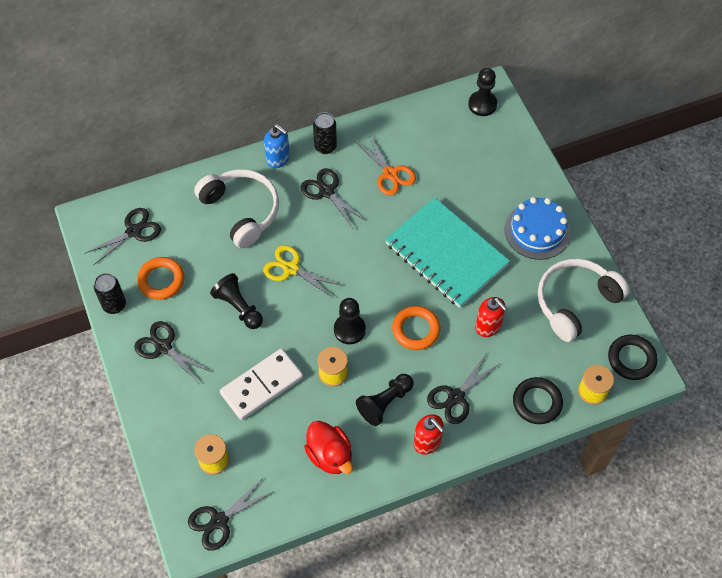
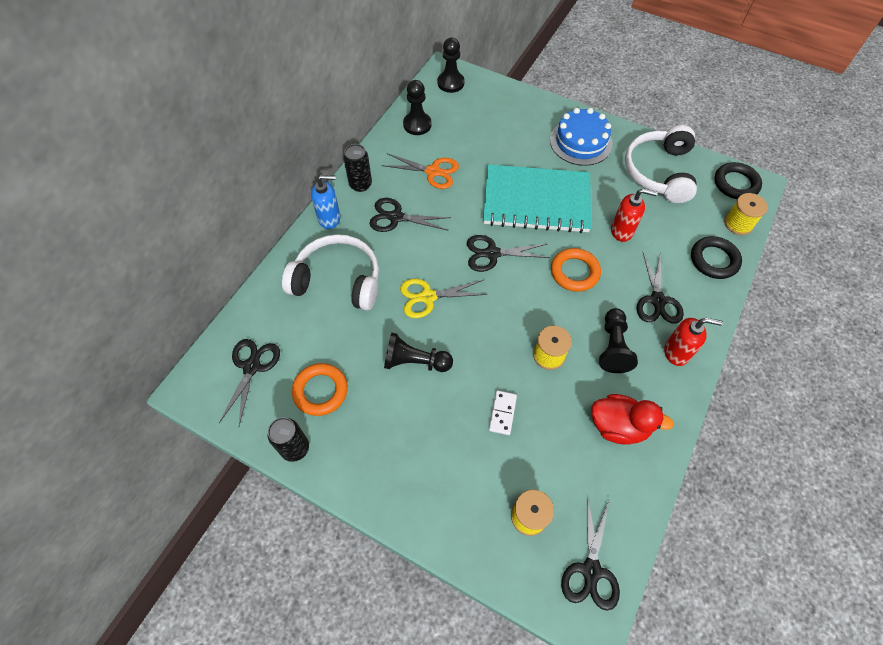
camera: 40 degrees left, 0 degrees up
(163, 347) = (381, 450): black scissors -> black scissors (492, 253)
(262, 385) = (502, 413): white domino -> white domino, size x0.49
(349, 330) = (525, 310): black pawn -> black pawn (417, 125)

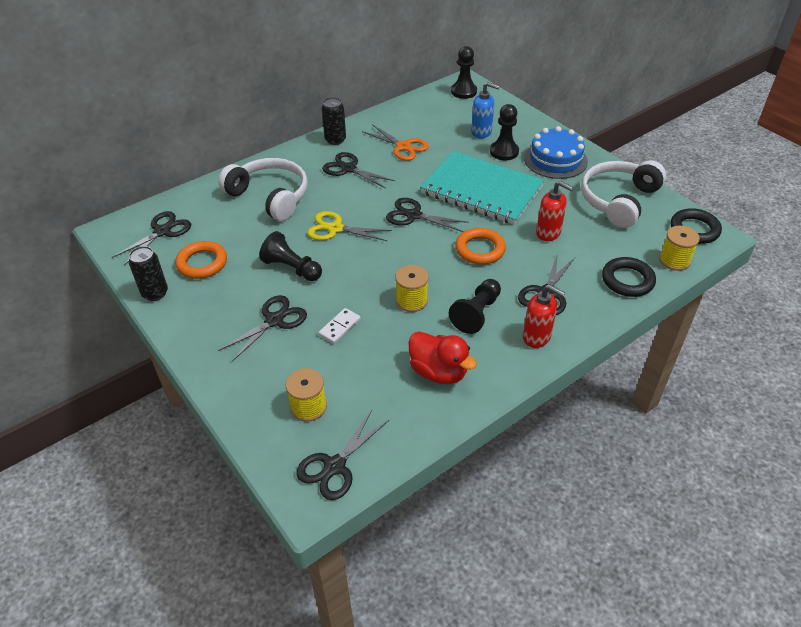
camera: 25 degrees right, 15 degrees down
(330, 218) = (293, 155): blue soap dispenser -> blue soap dispenser (481, 132)
(417, 125) = (413, 112): black pawn -> black pawn (504, 152)
(436, 431) = (274, 320): none -> black scissors

